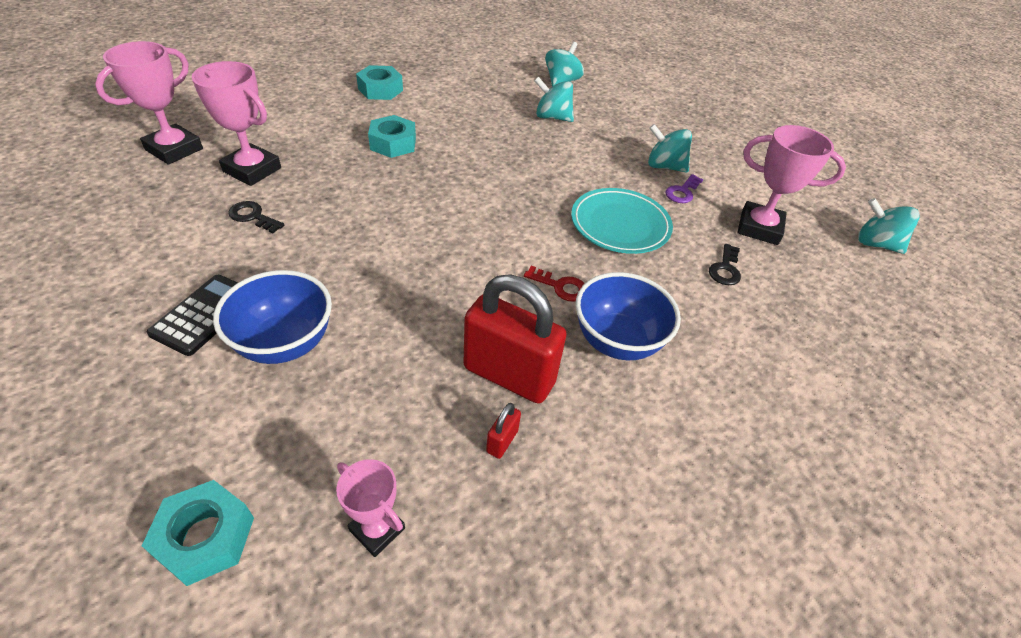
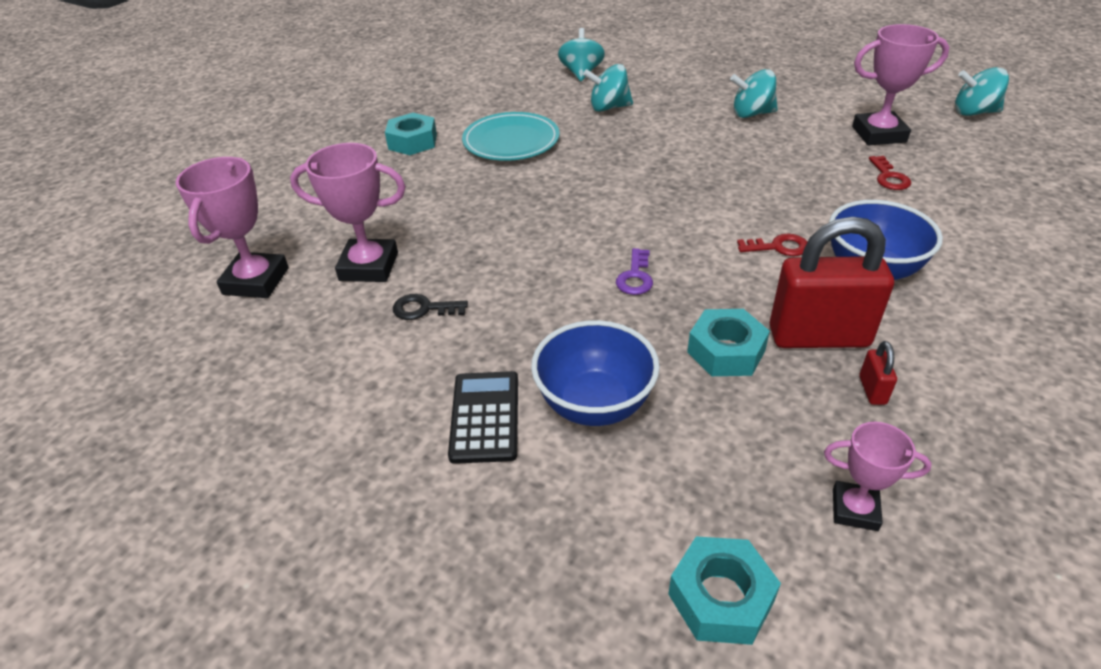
camera: 20 degrees left, 5 degrees down
(393, 143) = (485, 186): turquoise nut -> turquoise nut (726, 351)
(620, 225) = (769, 176): turquoise plate -> turquoise plate (511, 142)
(682, 192) = (789, 129): purple key -> purple key (635, 277)
(725, 269) = (889, 177): black key -> red key

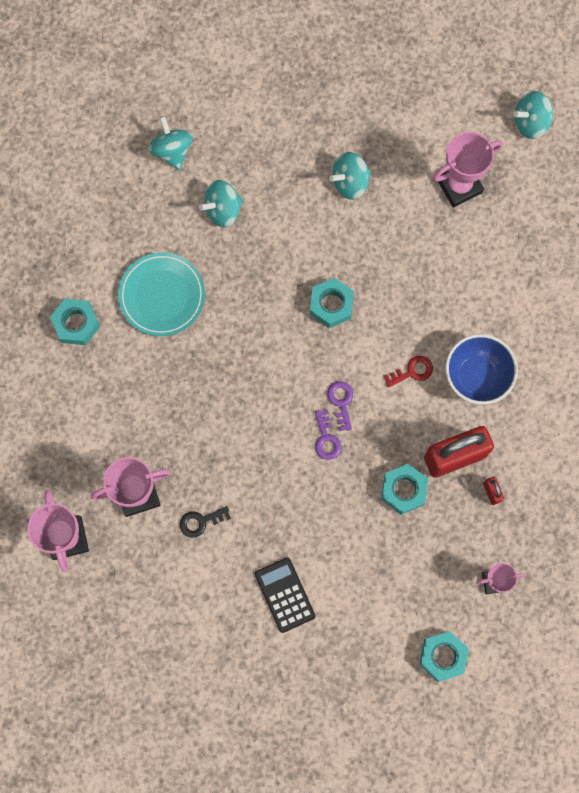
camera: 25 degrees left, 35 degrees up
(594, 404) = (342, 562): blue bowl -> none
(671, 251) = (341, 402): none -> purple key
(694, 180) = (331, 305): none -> turquoise nut
(889, 177) = (474, 252): red key -> none

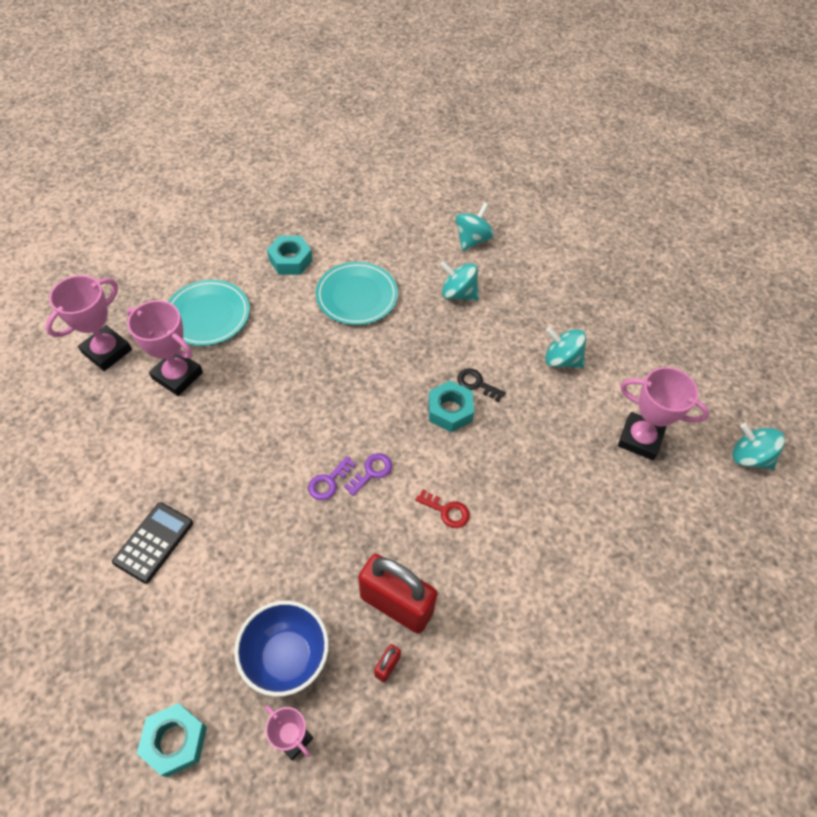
camera: 50 degrees right, 20 degrees down
(89, 433) = (208, 316): none -> turquoise plate
(201, 521) = (183, 433): black key -> black key (477, 384)
(403, 490) = (328, 579): turquoise nut -> none
(476, 376) = (489, 570): blue bowl -> blue bowl (286, 657)

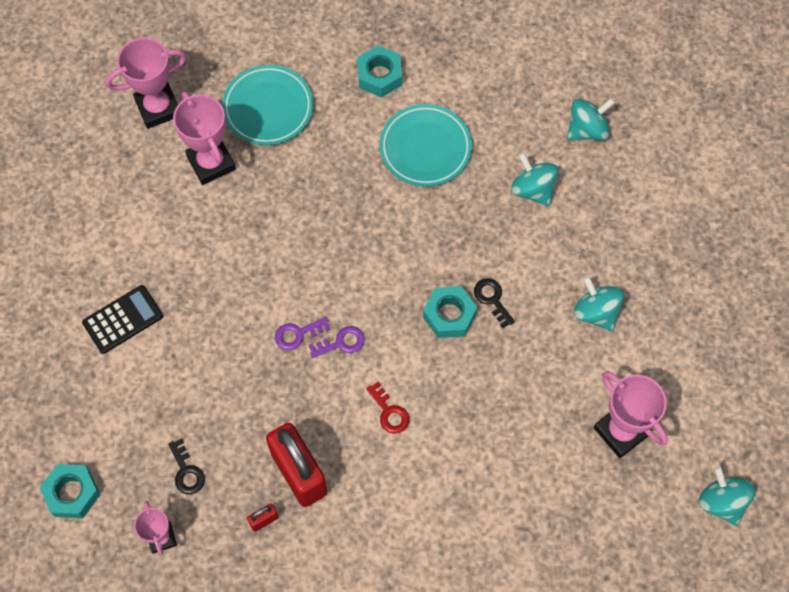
camera: 30 degrees right, 10 degrees up
(286, 657) = (186, 471): blue bowl -> black key

